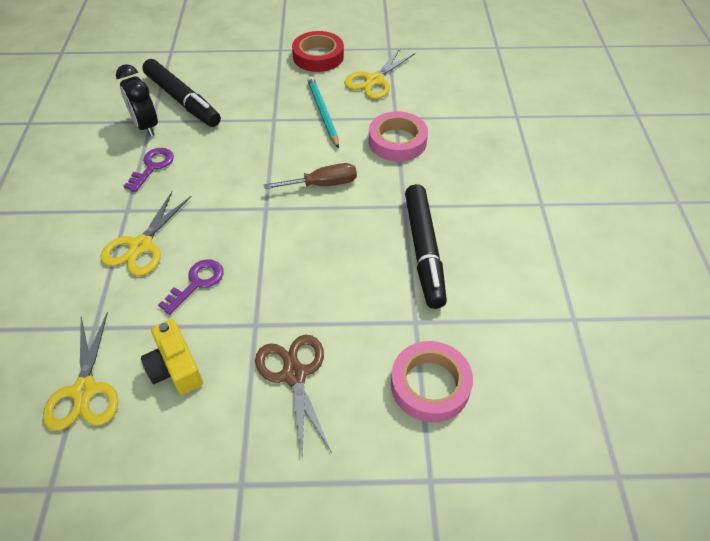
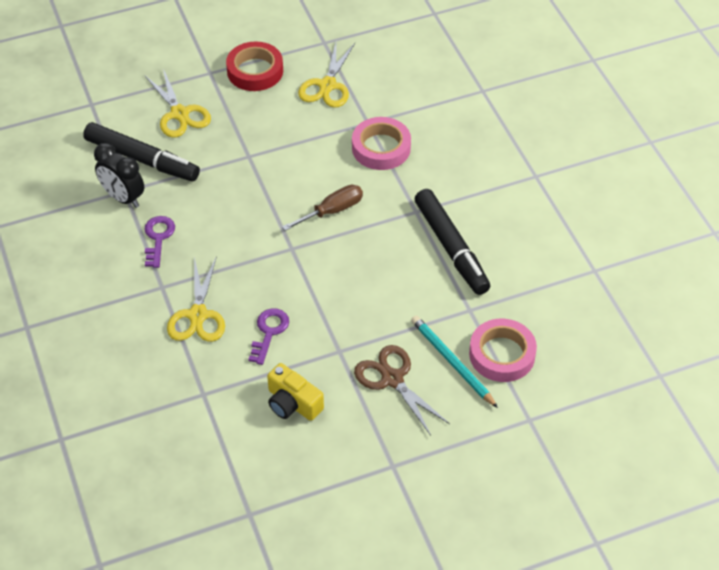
camera: 20 degrees left, 0 degrees up
(84, 391) = (229, 442): yellow scissors -> yellow scissors (179, 114)
(322, 113) = (293, 136): turquoise pencil -> turquoise pencil (452, 362)

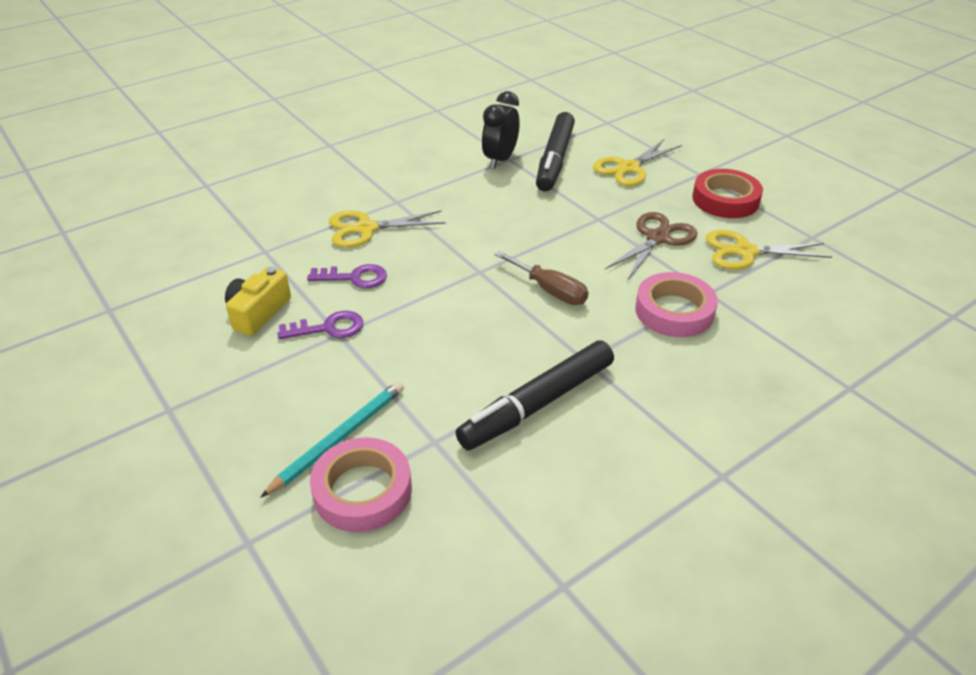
camera: 75 degrees right, 10 degrees down
(158, 238) = (458, 187): purple key -> purple key (328, 328)
(392, 379) = (303, 386): brown scissors -> brown scissors (657, 238)

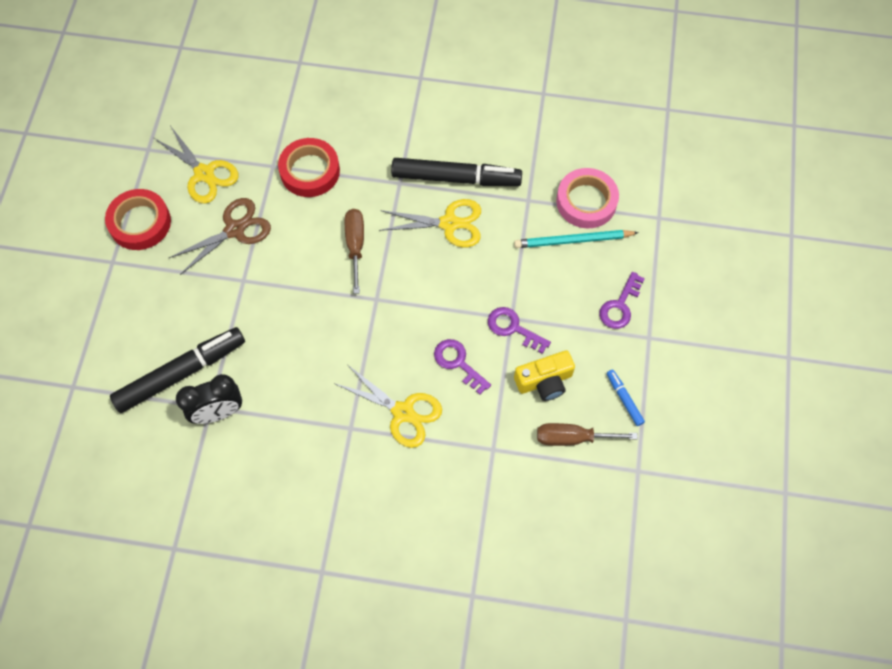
camera: 135 degrees left, 25 degrees up
(160, 346) = (624, 399): none -> blue marker
(194, 294) = (572, 438): none -> brown screwdriver
(226, 415) = (620, 305): none -> purple key
(629, 168) = (146, 313): yellow scissors -> yellow scissors (449, 223)
(657, 238) = (235, 230): brown scissors -> brown scissors turned 150 degrees clockwise
(674, 311) = (310, 171): pink tape -> red tape

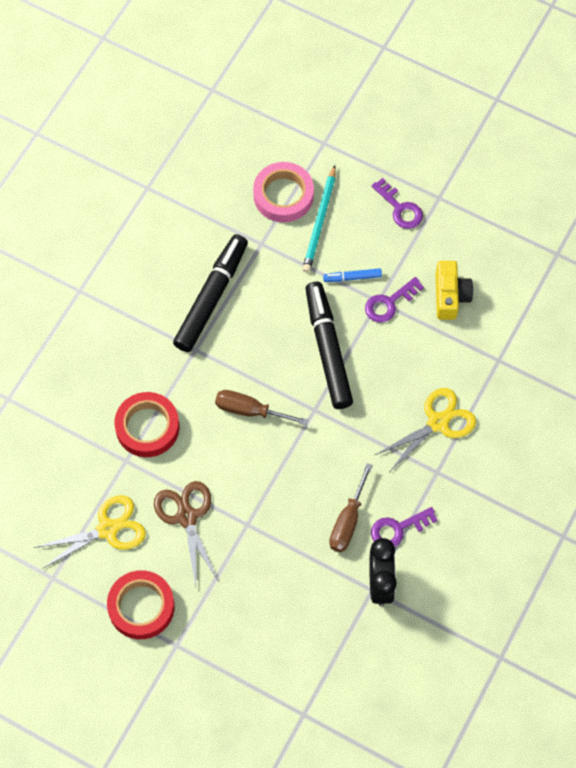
camera: 70 degrees left, 0 degrees up
(180, 373) = (327, 609): black marker -> black marker (328, 350)
(449, 223) = (259, 320): yellow scissors -> none
(458, 363) = (406, 360): purple key -> purple key (398, 529)
(572, 438) = (510, 293): brown screwdriver -> brown screwdriver (348, 521)
(624, 399) = (490, 239): blue marker -> blue marker (352, 277)

